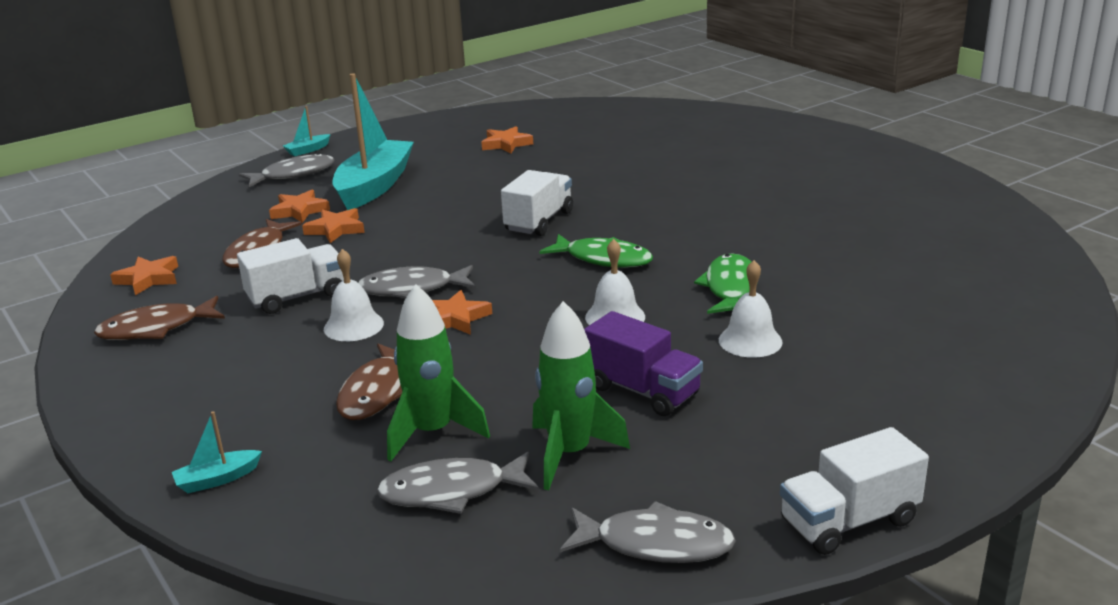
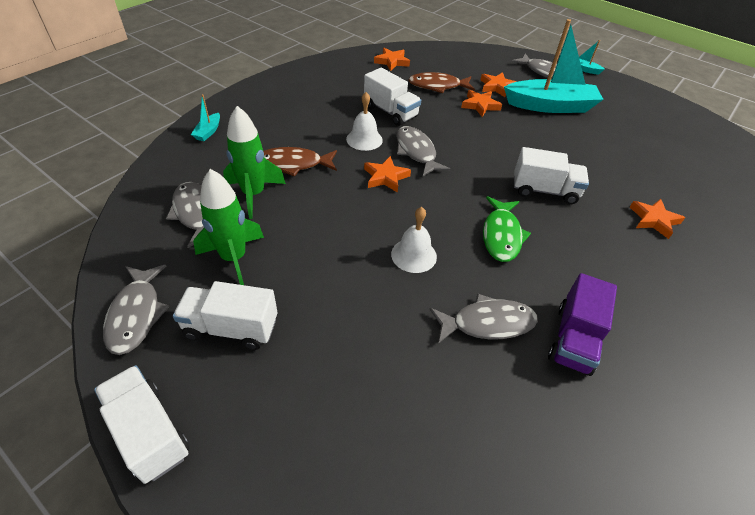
camera: 70 degrees right, 20 degrees up
(156, 328) = (342, 78): brown fish -> none
(217, 479) = (208, 132): turquoise boat -> turquoise boat turned 120 degrees counterclockwise
(506, 144) = (668, 150): orange star -> orange star (654, 220)
(643, 391) = (313, 285): purple truck -> purple truck (574, 339)
(699, 458) = (231, 328): none -> white truck
(730, 288) = (487, 323): green fish -> grey fish
(750, 341) = (402, 345): white bell -> none

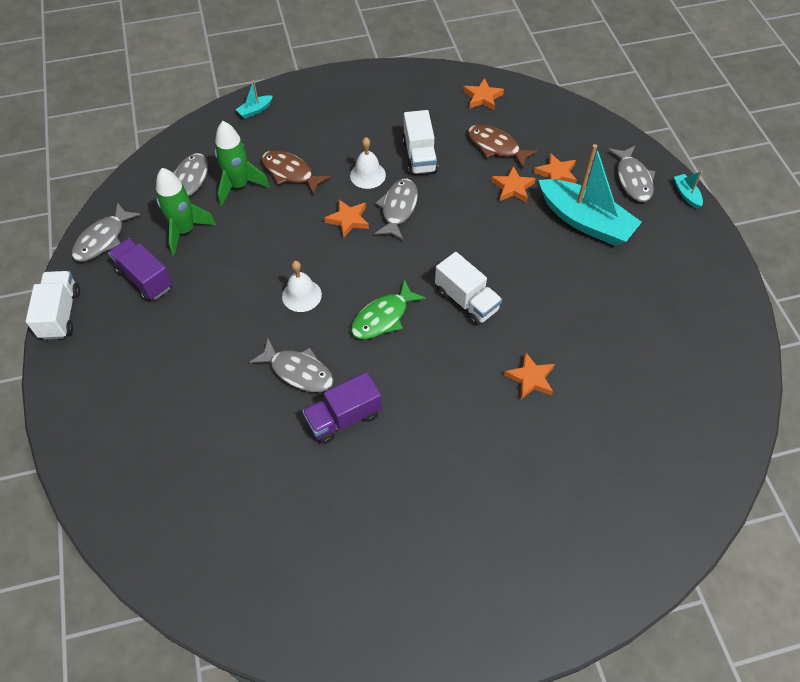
camera: 40 degrees right, 10 degrees up
(231, 328) = (145, 279): white truck -> purple truck

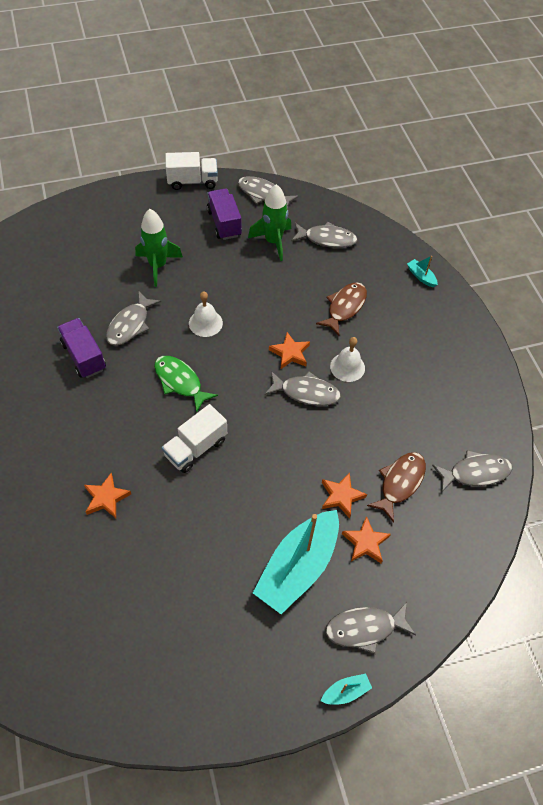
camera: 85 degrees right, 0 degrees up
(145, 279) = (224, 223): purple truck -> purple truck turned 60 degrees counterclockwise
(239, 186) = (325, 272): green rocket -> green rocket (158, 266)
(419, 156) = (377, 411): white truck -> none
(482, 97) = (475, 473): orange star -> grey fish

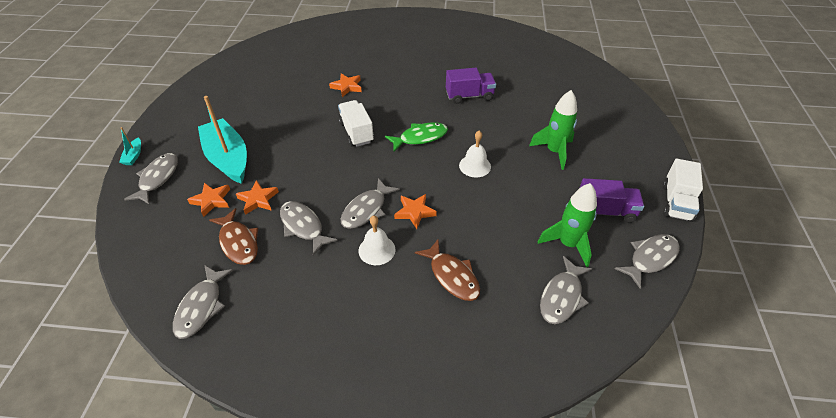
camera: 115 degrees right, 10 degrees down
(130, 325) = (491, 123): grey fish -> grey fish (303, 226)
(421, 276) = (470, 379): turquoise boat -> none

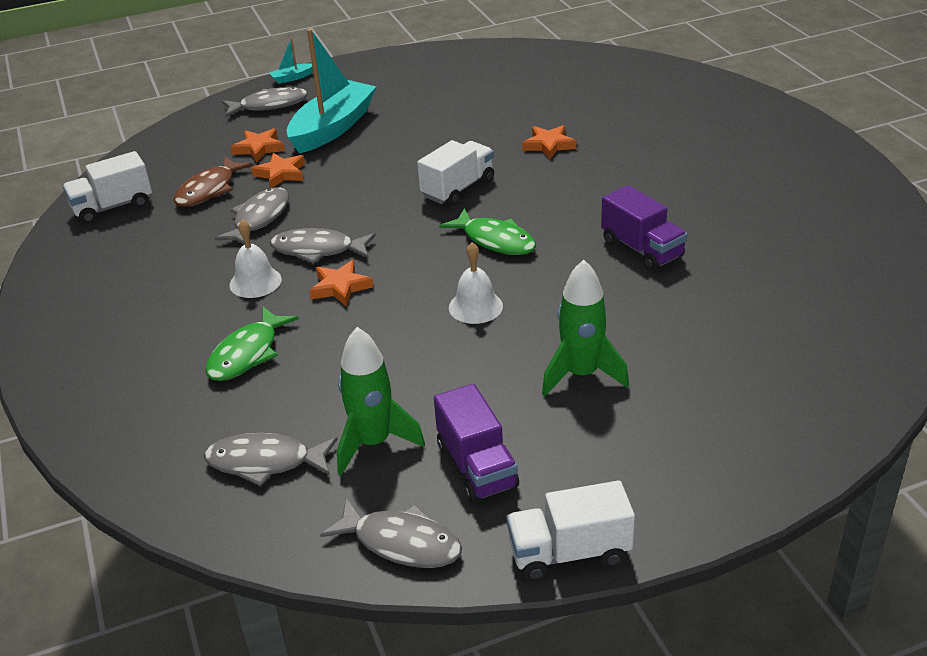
camera: 65 degrees right, 10 degrees down
(201, 307) = (113, 207): grey fish -> white truck
(452, 276) = (247, 354): brown fish -> green fish

